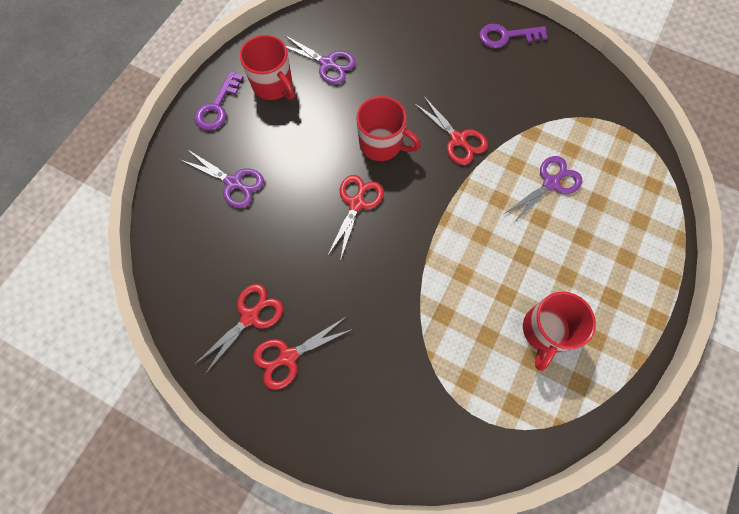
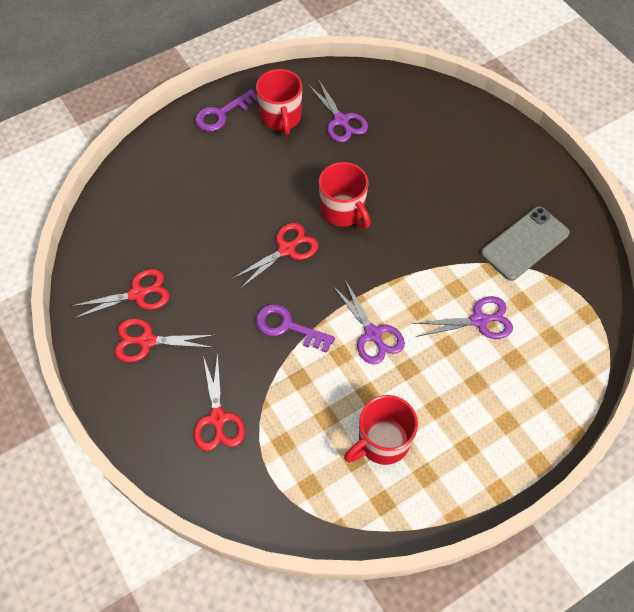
camera: 30 degrees right, 10 degrees down
(234, 183) = (194, 182): purple scissors -> purple scissors (373, 334)
(458, 140) = (416, 240): red scissors -> red scissors (218, 419)
(506, 36) = (528, 171): purple key -> purple key (287, 327)
(542, 99) = (524, 243): none -> grey phone

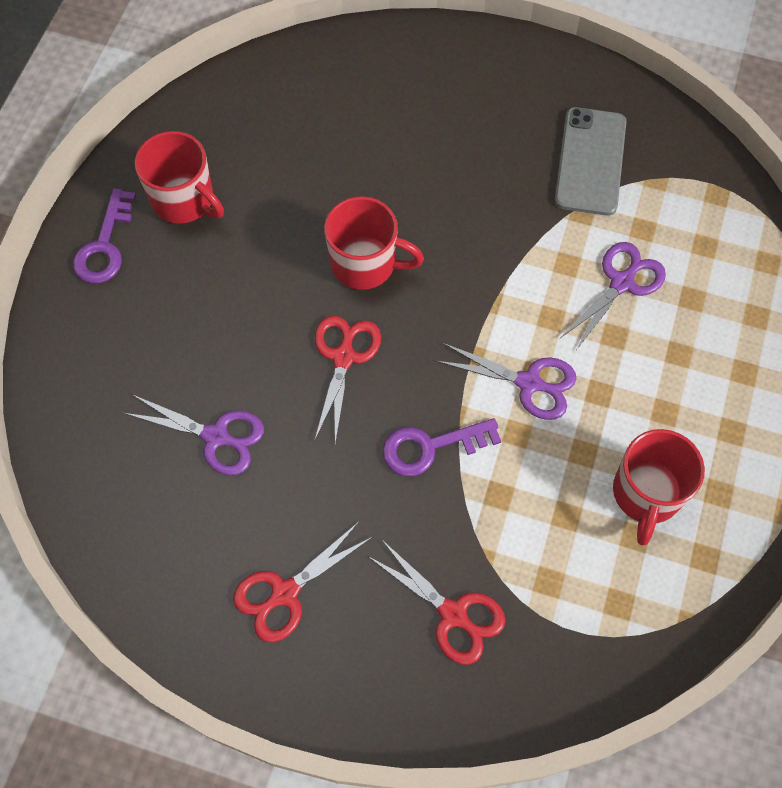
camera: 40 degrees left, 5 degrees up
(138, 294) = (218, 546): red scissors -> none
(341, 121) = (261, 155): purple scissors -> purple scissors (216, 436)

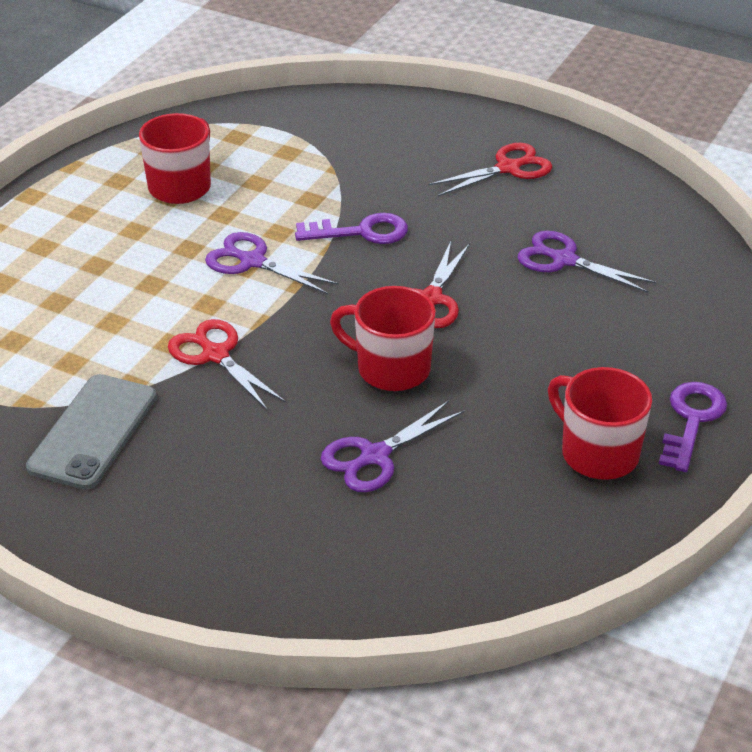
camera: 170 degrees left, 25 degrees down
(453, 614) = (371, 145): red scissors -> red scissors (215, 355)
(622, 282) = (120, 322): purple scissors -> purple scissors (374, 456)

